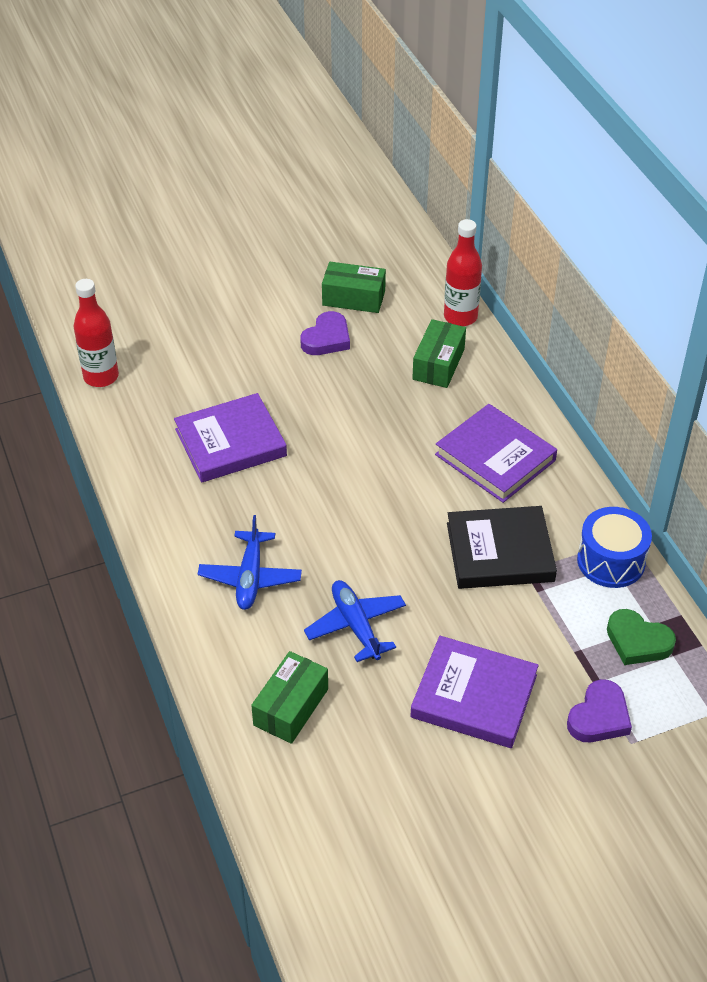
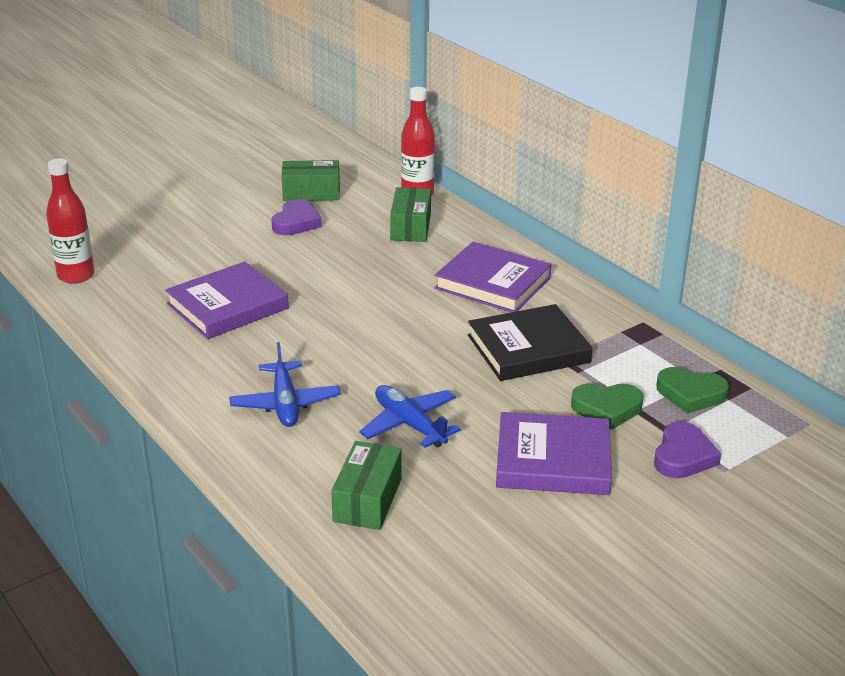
camera: 15 degrees left, 15 degrees down
(548, 643) = (607, 408): none -> green heart
(611, 561) = (636, 340): blue drum -> none

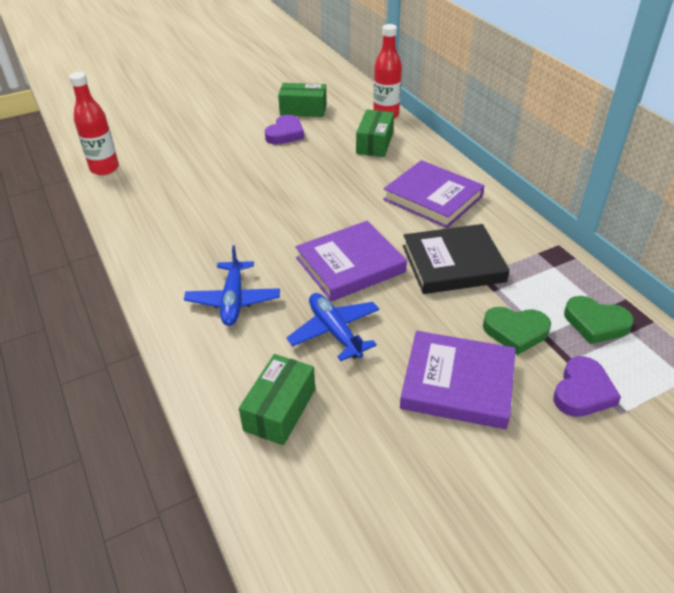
camera: 10 degrees right, 10 degrees up
(227, 306) = (212, 204): purple book -> purple book (350, 265)

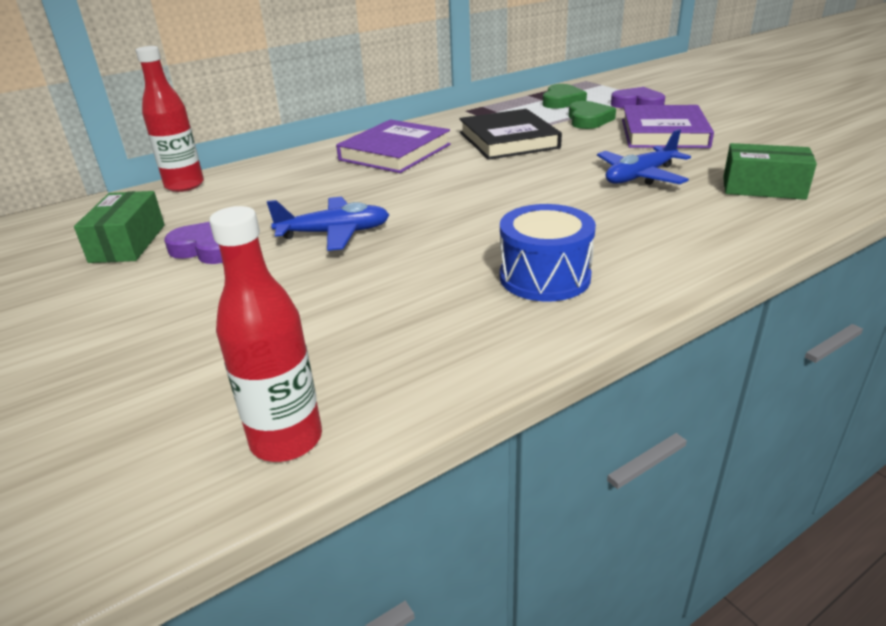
camera: 95 degrees left, 10 degrees down
(189, 249) = (544, 277): none -> blue drum
(233, 300) = (630, 230): blue plane -> blue plane (334, 233)
(350, 265) = (531, 179): purple book -> none
(374, 143) = (262, 186): green box -> none

